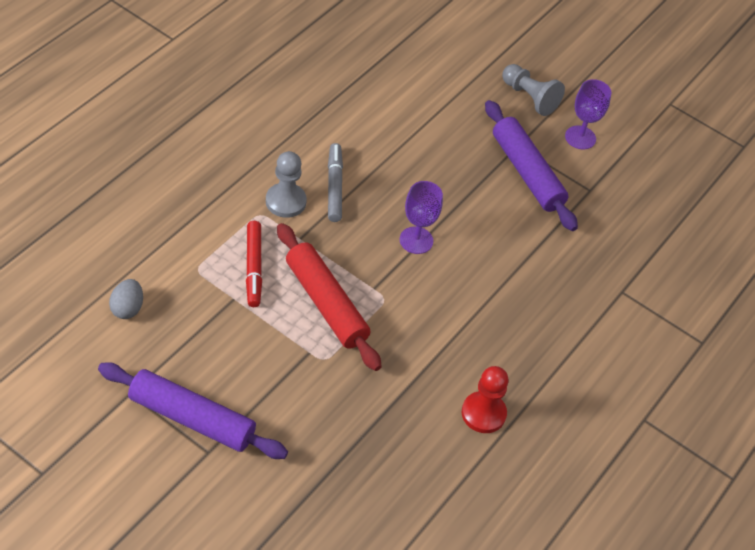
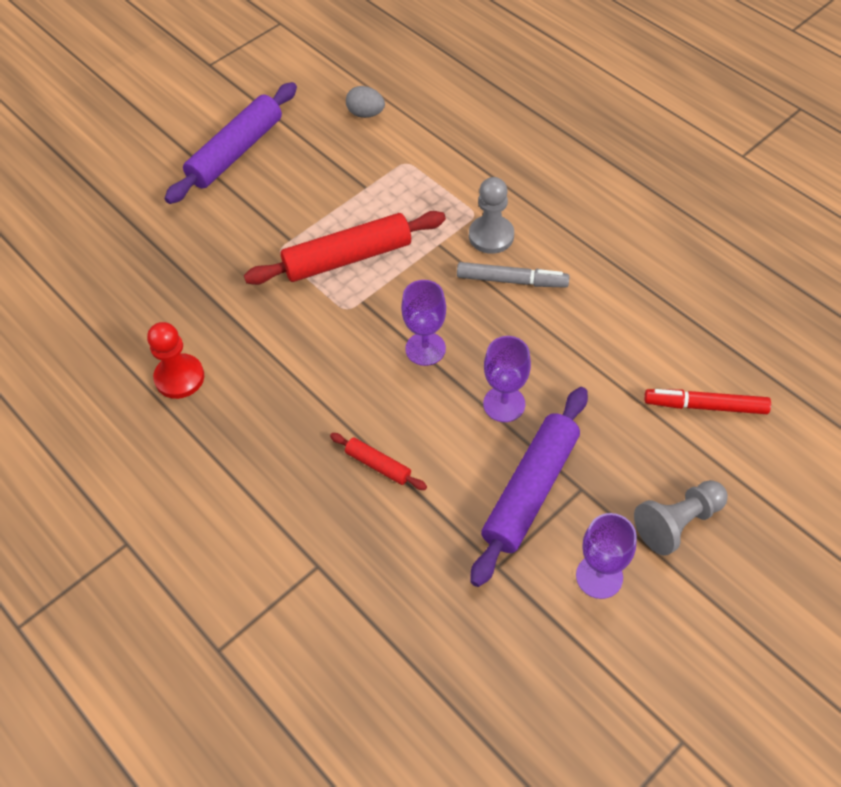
camera: 110 degrees right, 5 degrees up
(253, 267) = (403, 204): red marker -> red marker (706, 406)
(458, 189) = (504, 404): none -> purple goblet
(527, 172) = (531, 490): purple rolling pin -> purple rolling pin turned 45 degrees counterclockwise
(531, 262) = (378, 465): none -> red rolling pin

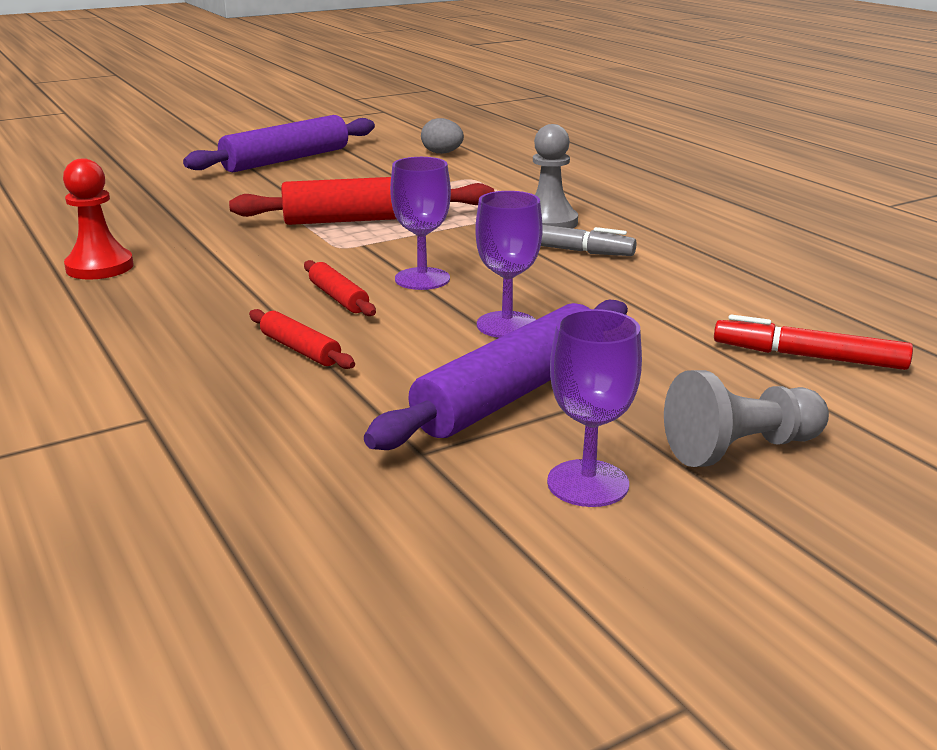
camera: 10 degrees right, 30 degrees down
(376, 389) = (338, 298): none -> red rolling pin

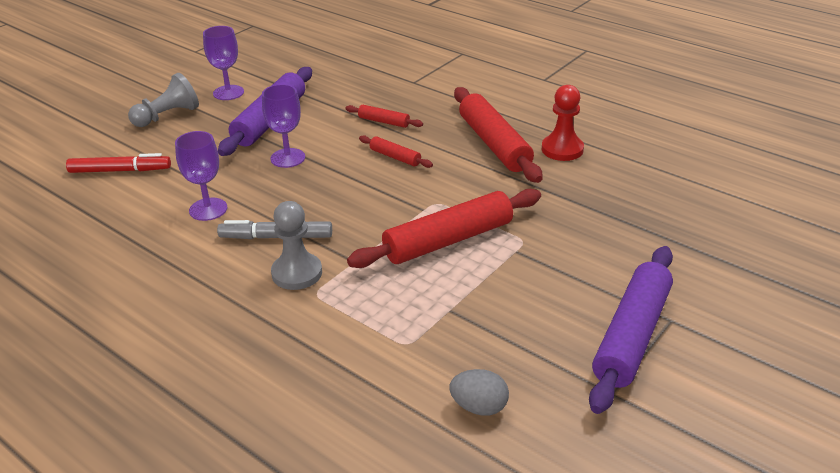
camera: 160 degrees right, 10 degrees up
(175, 288) = (494, 144): none -> red rolling pin
(422, 279) = (357, 183): purple goblet -> purple goblet (208, 209)

